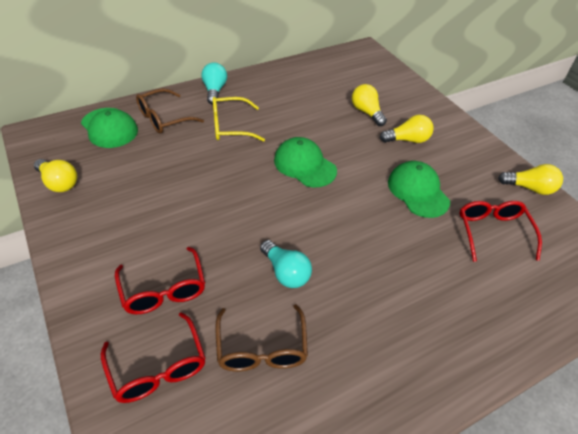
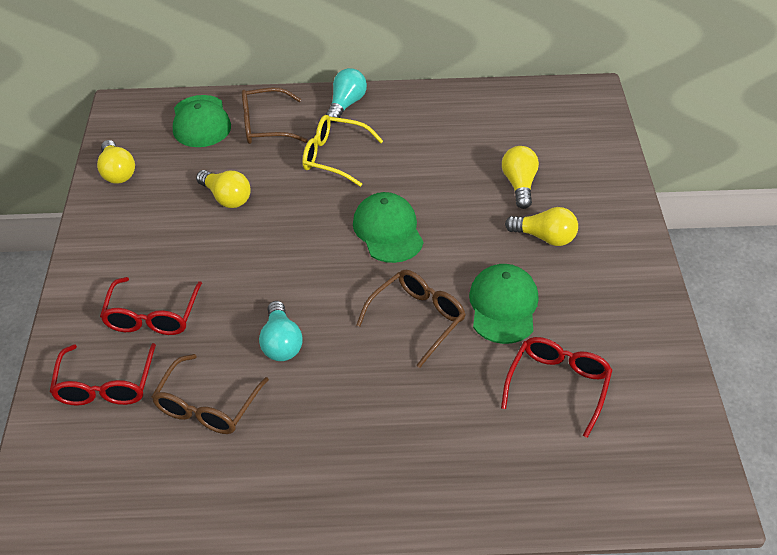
camera: 30 degrees right, 0 degrees up
(370, 219) = (417, 319): none -> brown glasses
(529, 188) = (660, 351): yellow light bulb -> yellow light bulb (226, 198)

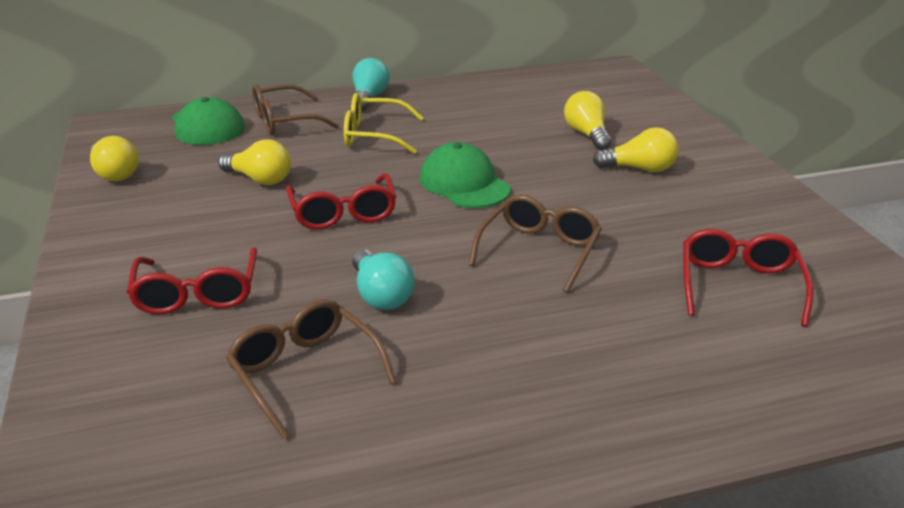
camera: 15 degrees left, 15 degrees down
(106, 385) = (148, 373): red glasses -> red glasses (343, 213)
(207, 405) = (305, 372): brown glasses -> brown glasses turned 135 degrees clockwise
(503, 306) = (631, 227): green cap -> none

